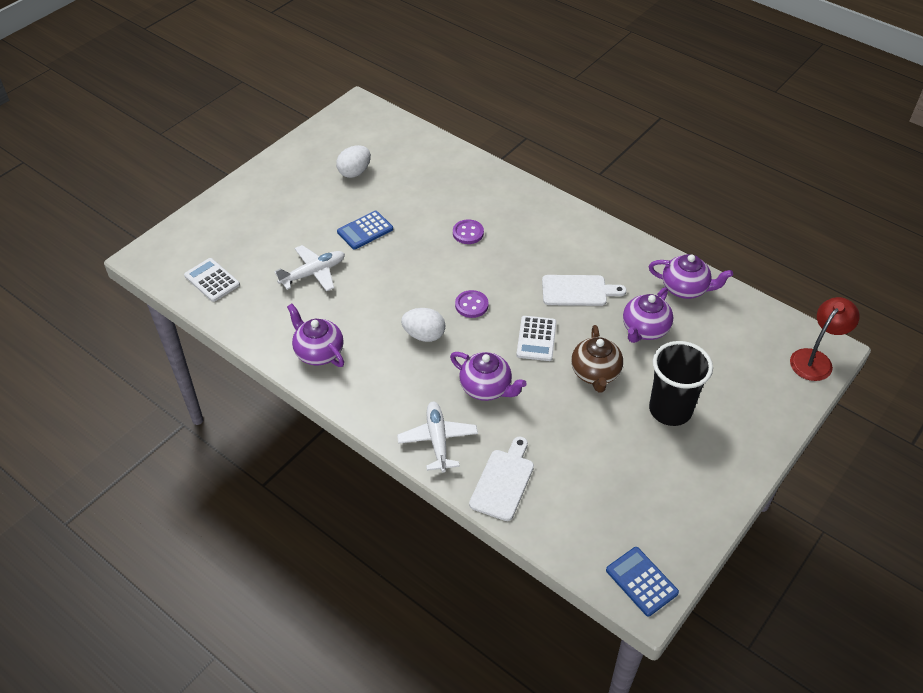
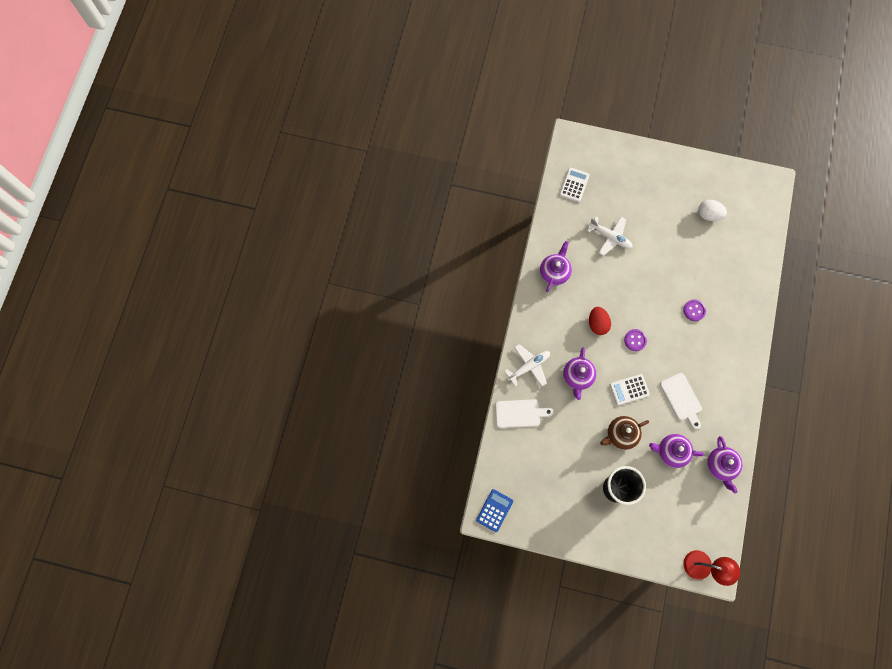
camera: 65 degrees right, 25 degrees up
(365, 230) = (661, 248): blue calculator -> none
(424, 335) = (597, 324): white egg -> red egg

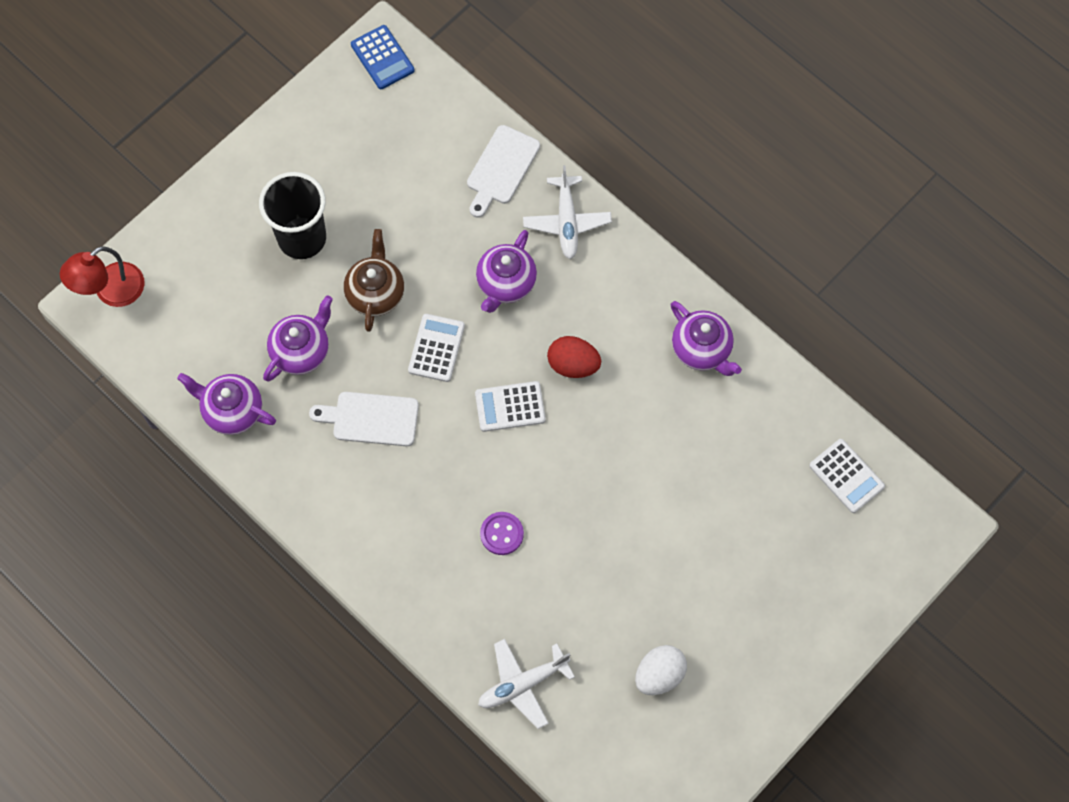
camera: 120 degrees right, 5 degrees down
(577, 376) = (505, 283): purple teapot -> purple teapot turned 105 degrees counterclockwise
(610, 237) = (713, 477): white plane -> white plane (522, 684)
(635, 340) = (510, 407): purple button -> white calculator

